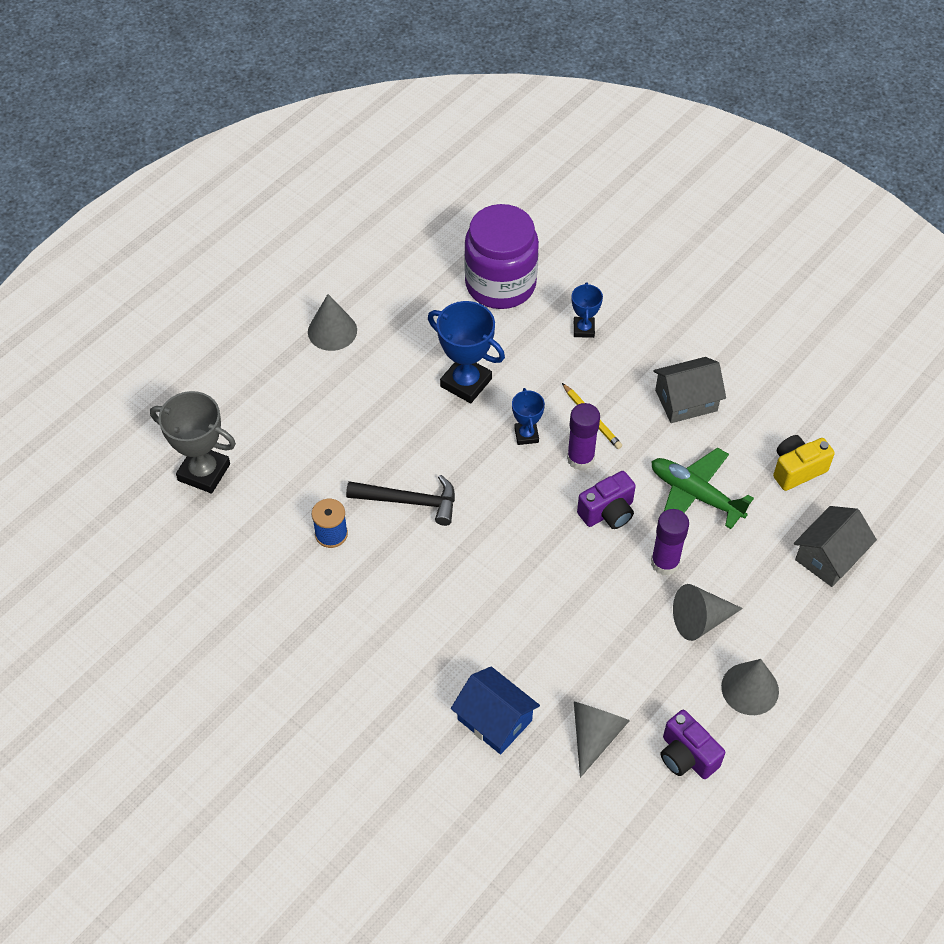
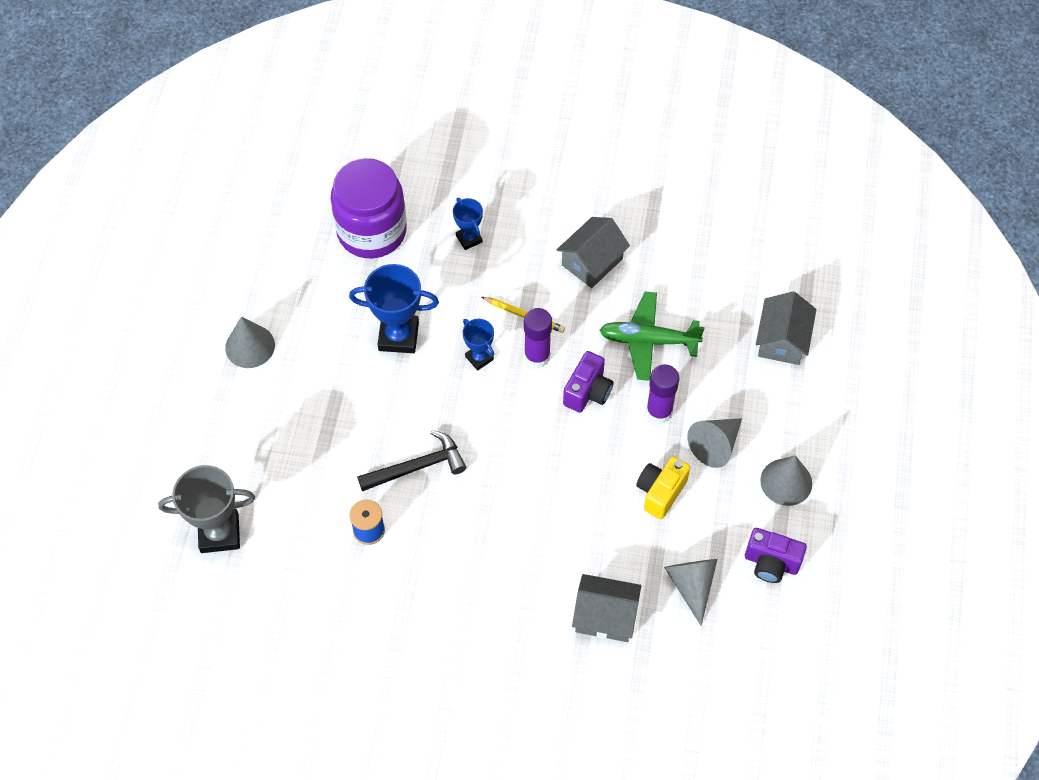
camera: 30 degrees left, 5 degrees up
(494, 720) = (605, 616): blue house -> grey house
(797, 470) = (715, 278): yellow camera -> yellow camera (660, 492)

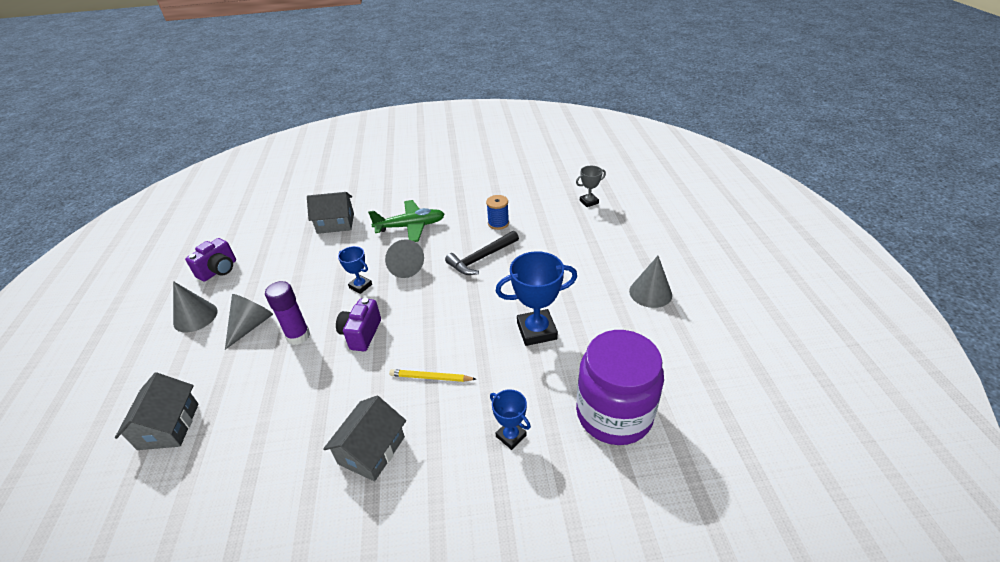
camera: 165 degrees right, 20 degrees down
(219, 533) = (589, 202): grey trophy -> grey trophy, size x0.56
(479, 358) = (461, 334): blue trophy -> blue trophy (360, 286)
(537, 356) = (411, 348): purple glue stick -> none
(648, 341) = (308, 388): green plane -> green plane (410, 226)
(660, 492) = (298, 287): yellow camera -> none
(691, 585) = (278, 248): grey cone -> grey cone (404, 266)
(771, 563) = (219, 270): purple camera -> purple camera turned 120 degrees clockwise

